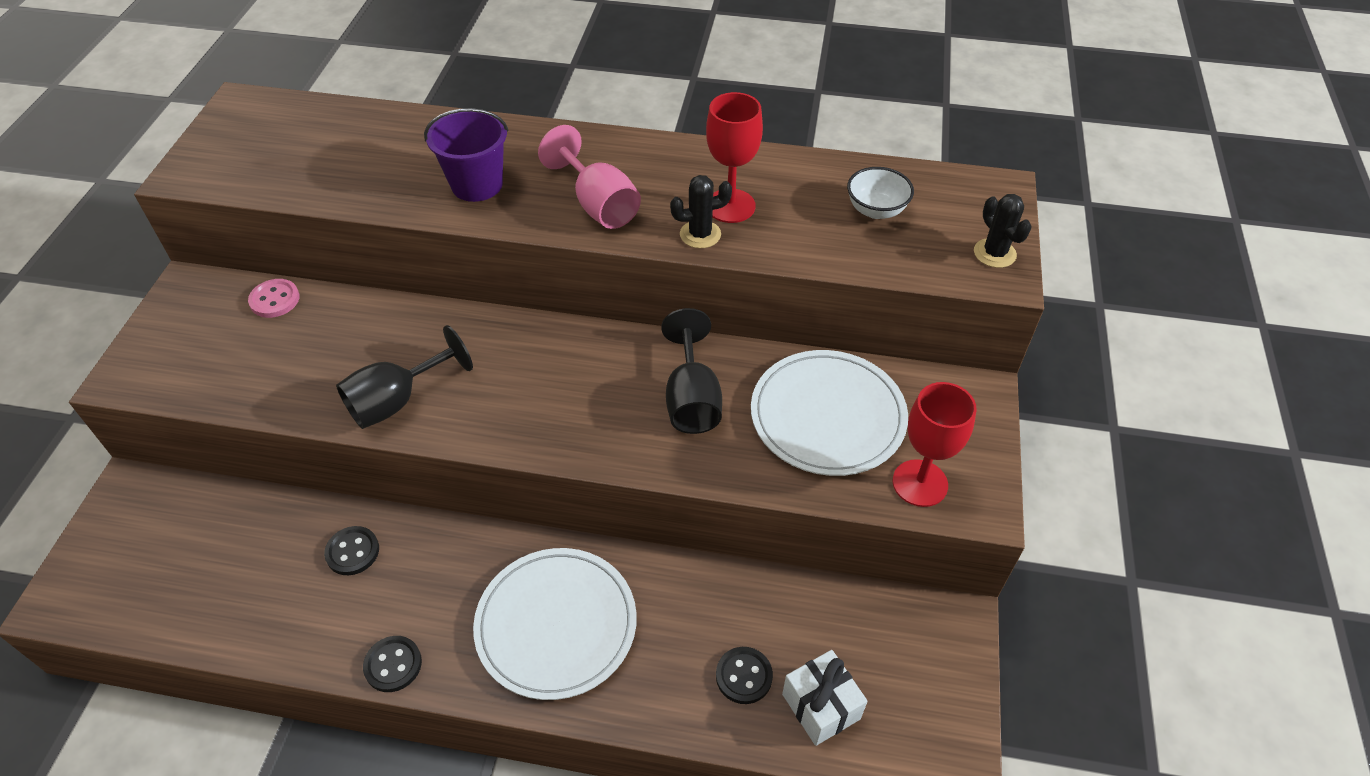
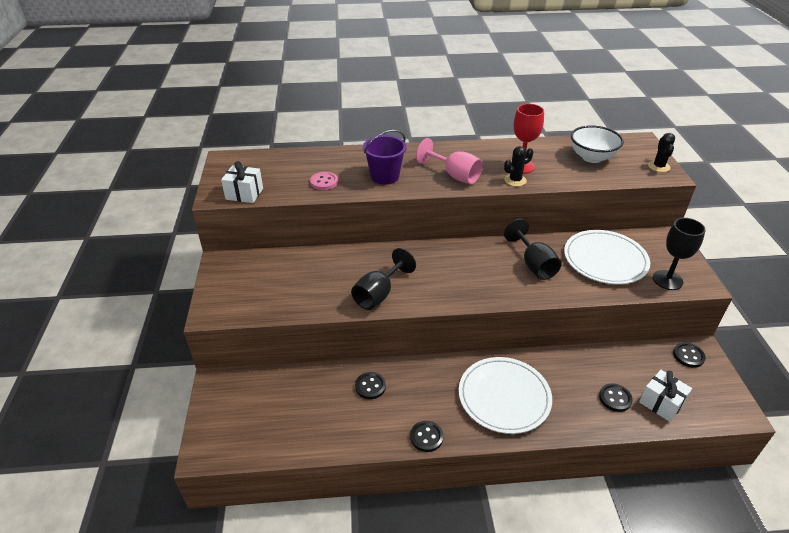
camera: 15 degrees left, 10 degrees down
(230, 178) = (244, 194): none -> white gift
(275, 300) = (278, 259): pink button -> pink button (324, 182)
(876, 210) = (592, 157): white bowl -> white bowl, size x1.50
(920, 483) = (667, 280): red goblet -> black goblet
(925, 627) = (688, 356): none -> black button
(994, 253) = (659, 166): black cactus -> black cactus turned 45 degrees clockwise

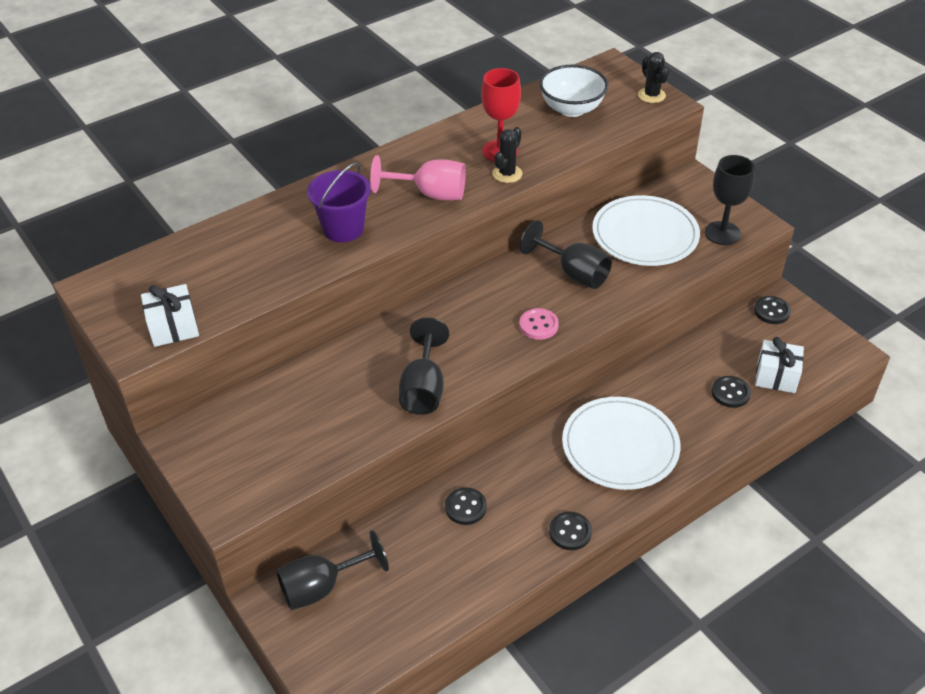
camera: 30 degrees left, 5 degrees up
(248, 391) = (322, 587): none -> black goblet
(324, 182) = (269, 268): pink button -> pink button (538, 325)

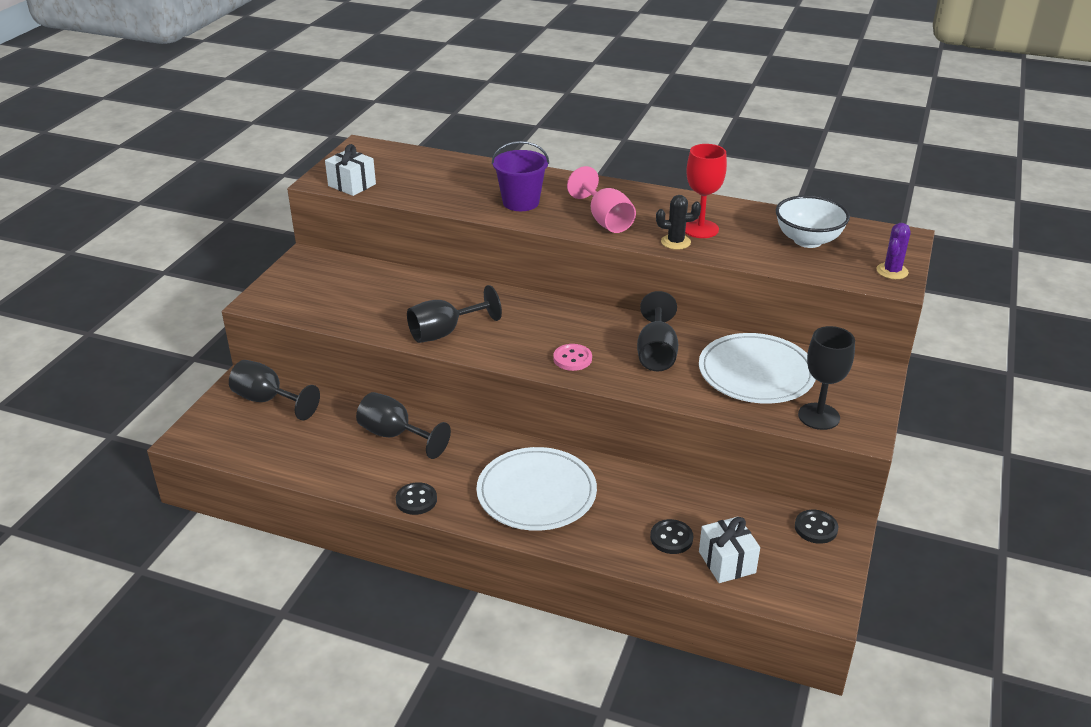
camera: 55 degrees right, 10 degrees down
(465, 507) = (395, 435): black button -> black goblet
(651, 95) = (892, 271): black cactus -> purple cactus

